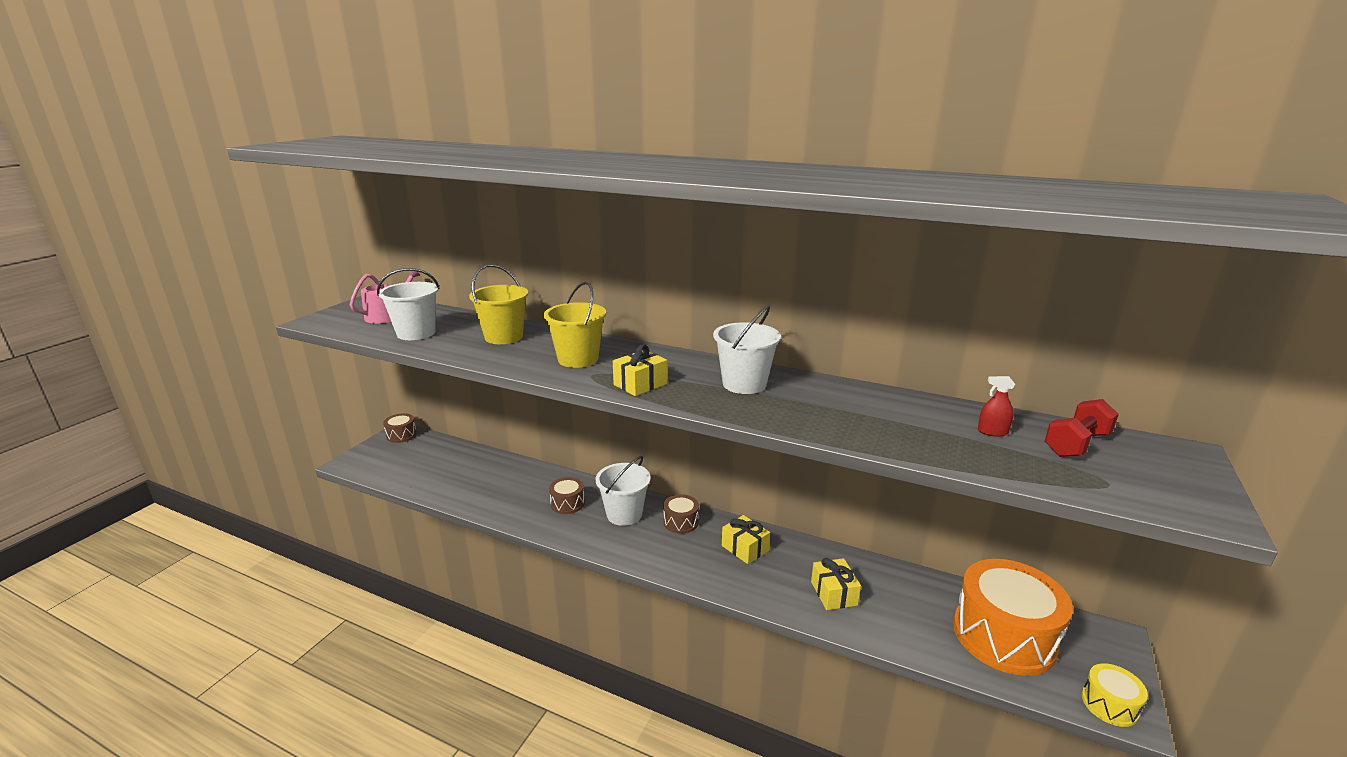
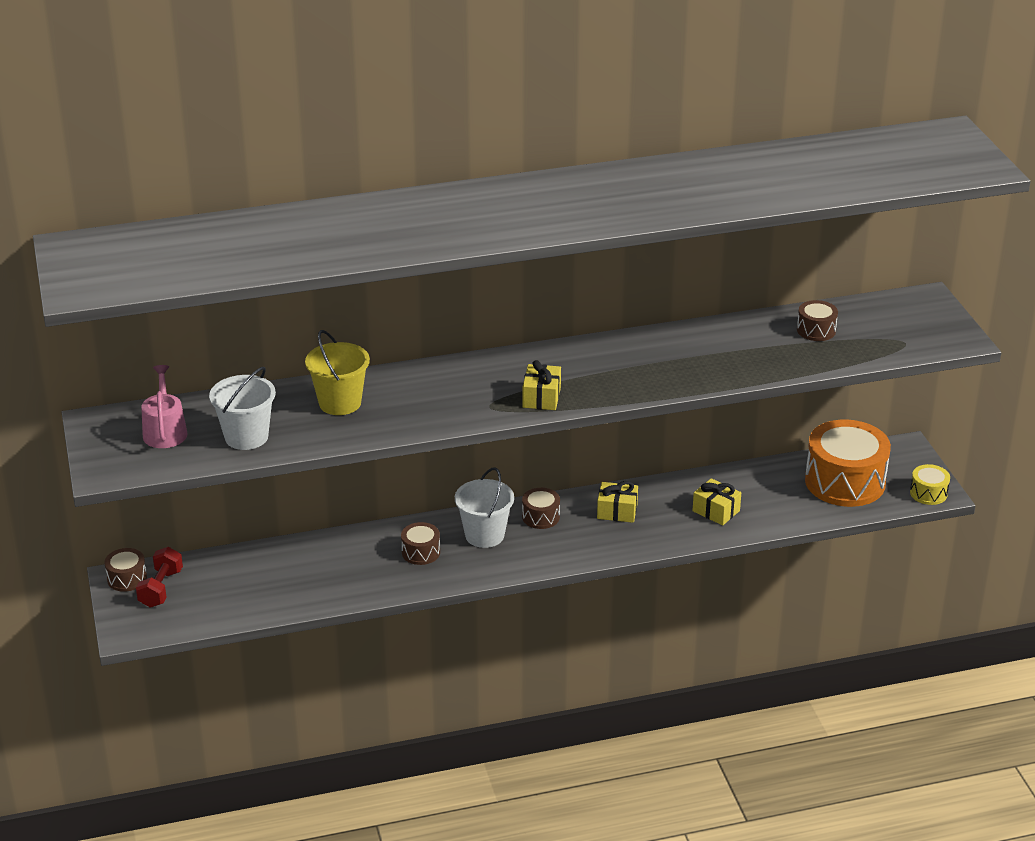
camera: 40 degrees left, 10 degrees up
(578, 359) = (451, 396): yellow bucket -> none
(744, 384) = (616, 361): white bucket -> none
(992, 432) = (816, 330): red spray bottle -> brown drum
(1076, 444) = (869, 318): red dumbbell -> red dumbbell (161, 588)

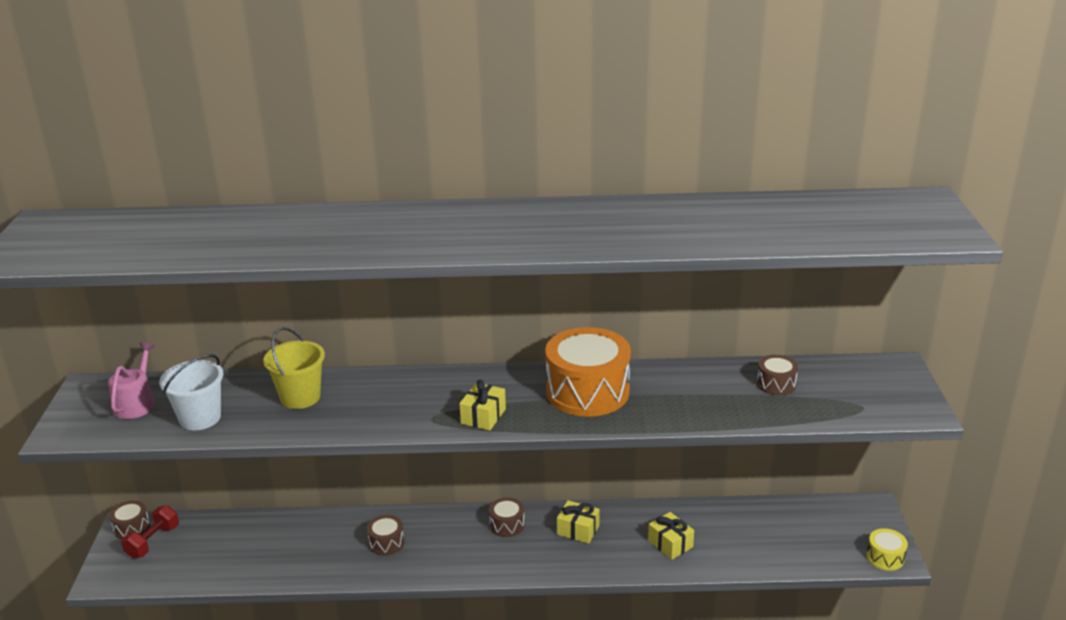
camera: 15 degrees right, 5 degrees down
(484, 535) = (449, 535): white bucket -> none
(845, 482) = (804, 533): orange drum -> orange drum (587, 391)

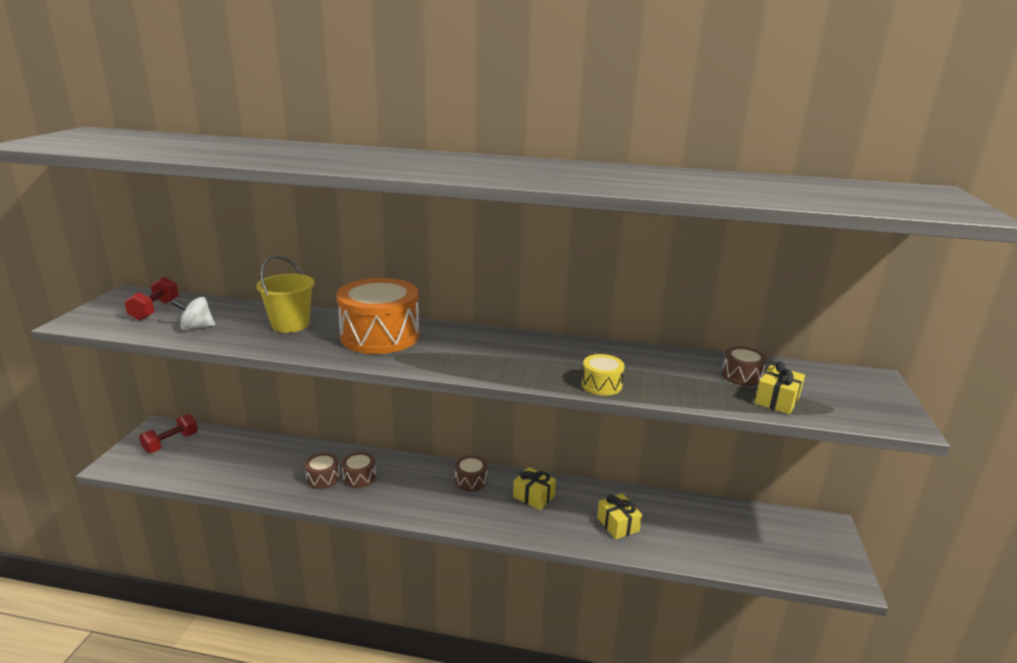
camera: 10 degrees right, 5 degrees down
(132, 527) = (161, 429): brown drum -> brown drum (323, 478)
(136, 403) = (155, 310): pink watering can -> red dumbbell
(200, 418) = (196, 327): white bucket -> white spinning top
(483, 416) = (443, 361): yellow gift -> yellow gift (777, 400)
(587, 391) = (550, 356): orange drum -> orange drum (380, 336)
(885, 557) = (838, 577): yellow drum -> yellow drum (601, 385)

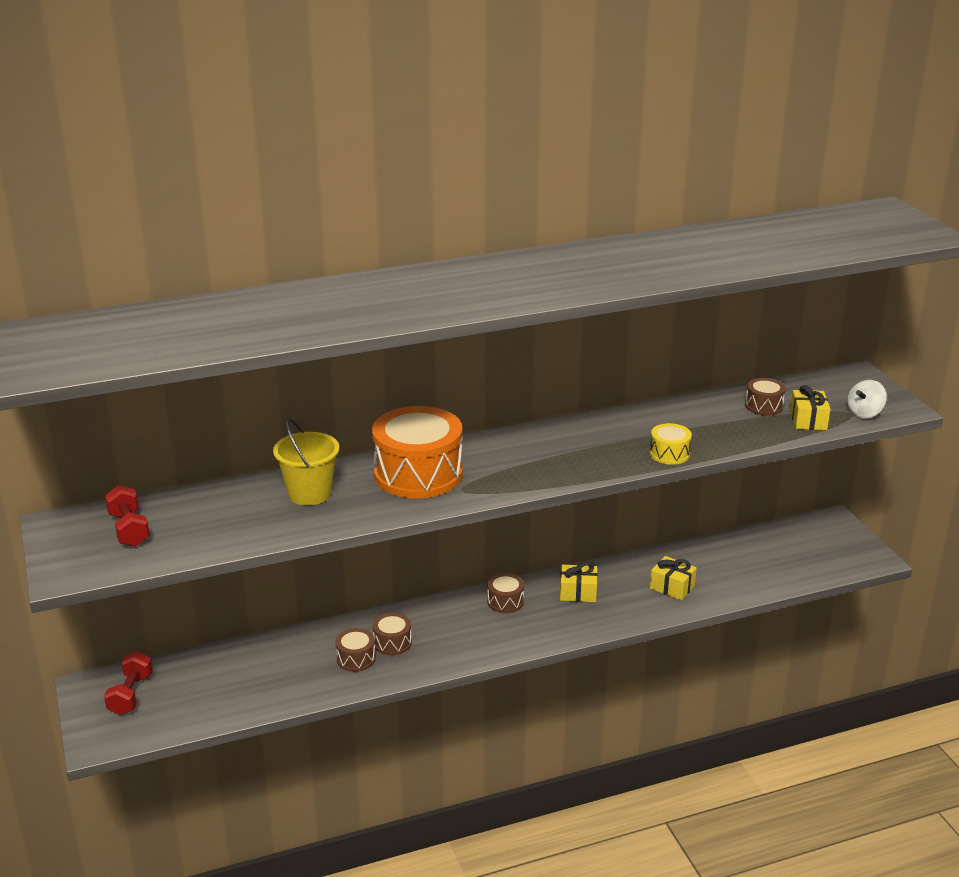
camera: 30 degrees left, 5 degrees up
(196, 327) = (215, 531): white spinning top -> white spinning top (864, 413)

